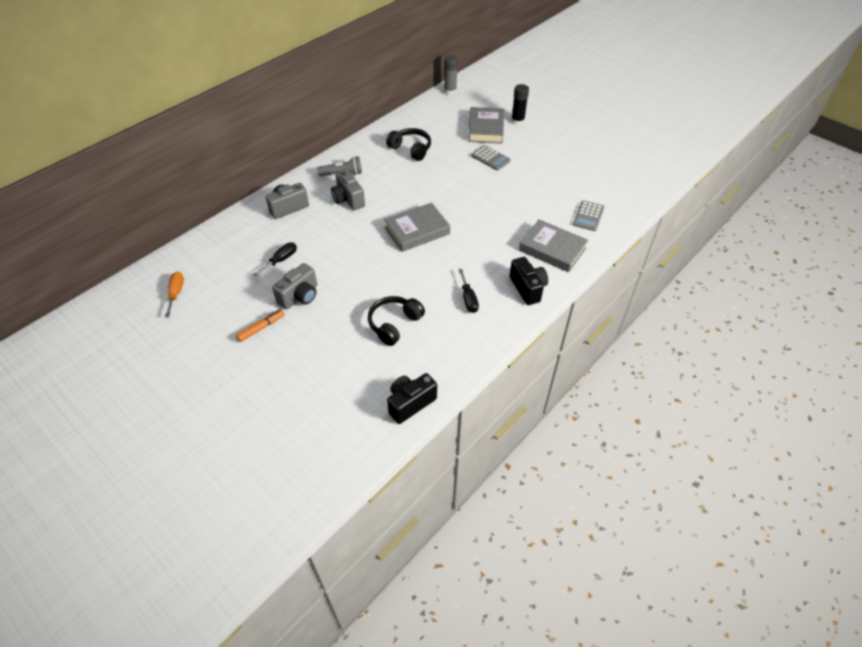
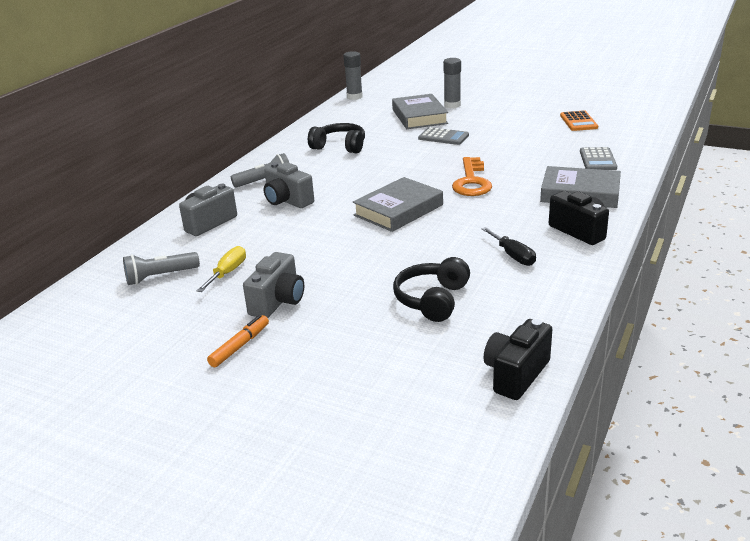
camera: 15 degrees left, 20 degrees down
(176, 293) = (83, 338): orange screwdriver -> none
(239, 251) = (160, 277): none -> grey flashlight
(281, 260) = (228, 272): black screwdriver -> yellow screwdriver
(483, 214) = (472, 181): none -> orange key
(517, 121) = (452, 105): black glue stick -> grey glue stick
(602, 167) = (578, 121): none -> orange calculator

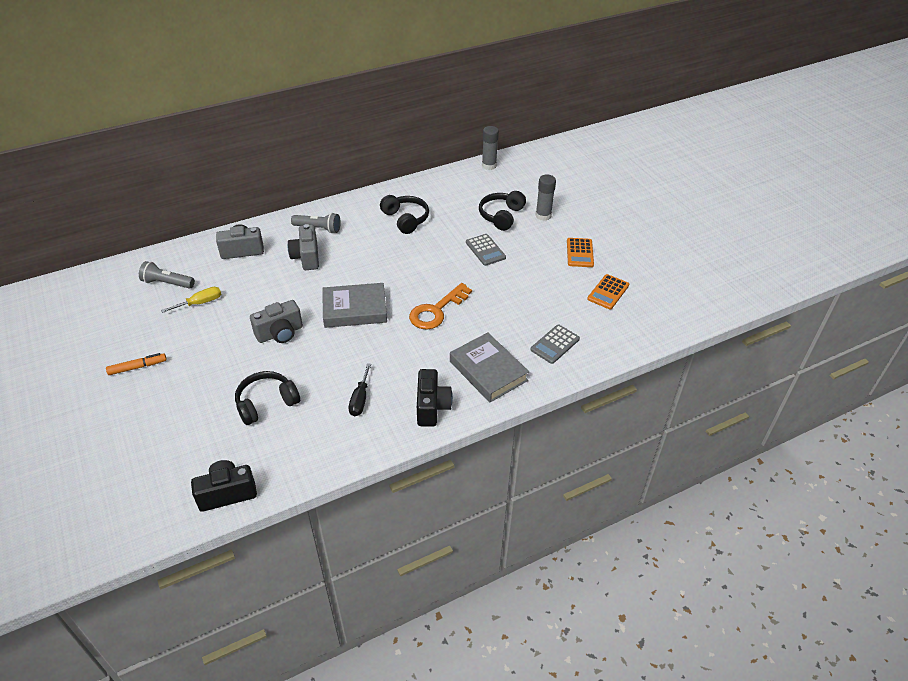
camera: 35 degrees right, 15 degrees up
(278, 302) = (194, 345): grey camera -> grey camera (280, 333)
(419, 116) = (501, 216): grey book -> black headphones
(518, 112) = (579, 253): none -> orange calculator

